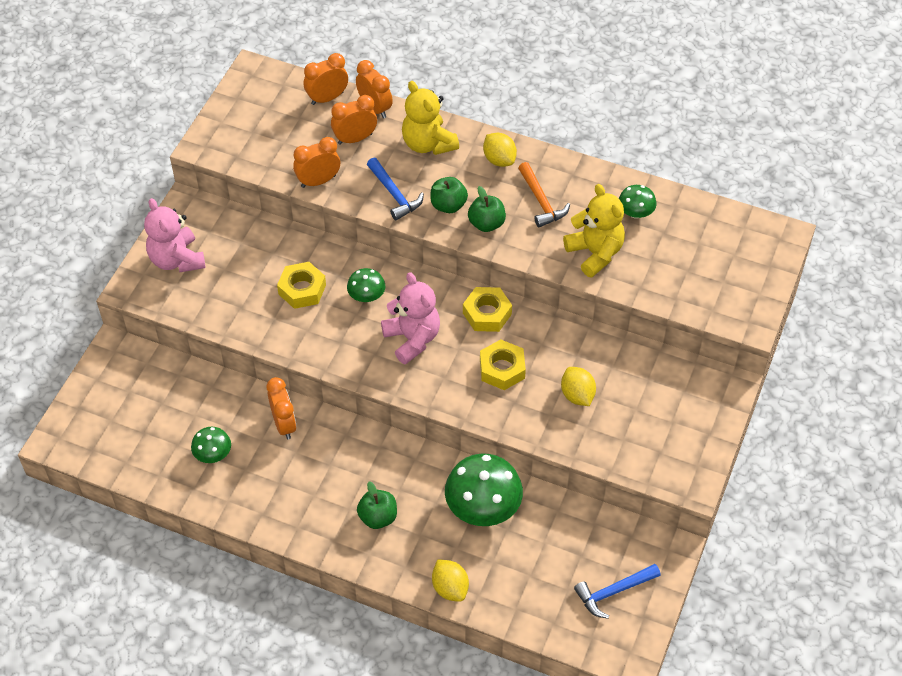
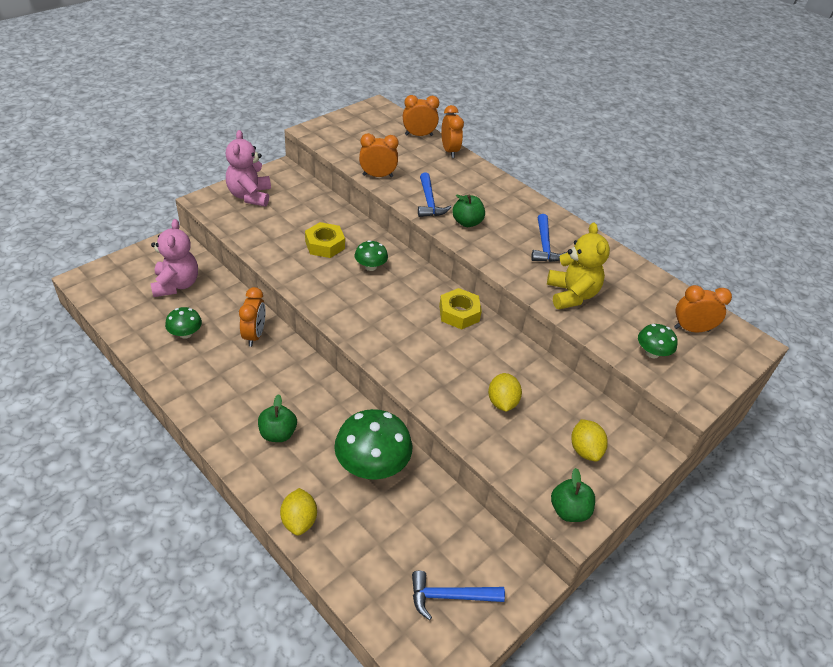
camera: 20 degrees right, 10 degrees down
(355, 139) = (422, 162): orange clock -> orange clock (691, 329)
(412, 339) = (387, 307): pink teddy bear -> pink teddy bear (176, 285)
(428, 144) = (475, 182): yellow teddy bear -> none
(486, 223) = (490, 244): green apple -> green apple (569, 510)
(499, 159) = (525, 209): yellow lemon -> yellow lemon (585, 450)
(502, 369) = (447, 357): yellow nut -> none
(541, 201) = (544, 246): orange hammer -> blue hammer
(635, 213) = (622, 280): green mushroom -> green mushroom (652, 353)

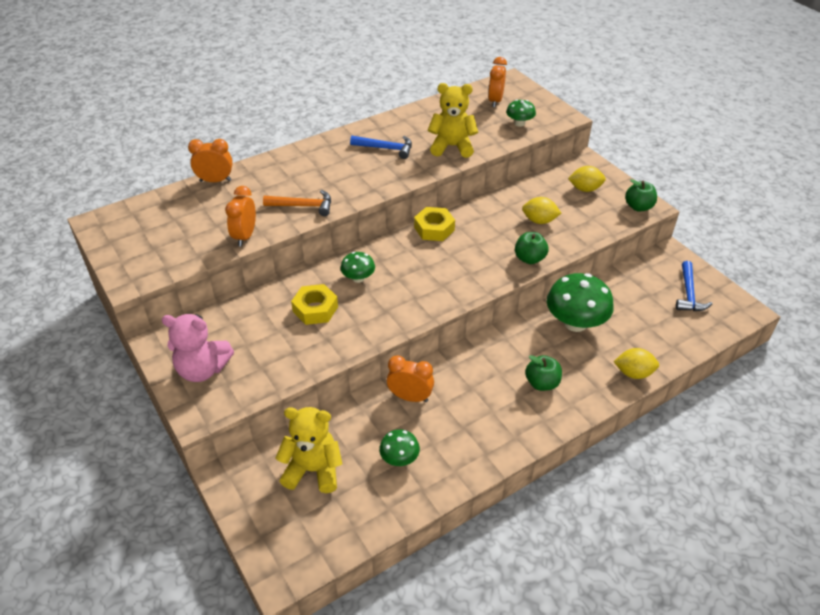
camera: 75 degrees left, 0 degrees up
(176, 285) = (313, 470): pink teddy bear -> yellow teddy bear
(418, 135) = (175, 198): orange clock -> none
(429, 202) = (303, 206): blue hammer -> orange hammer
(467, 222) = (342, 187): green apple -> green apple (529, 258)

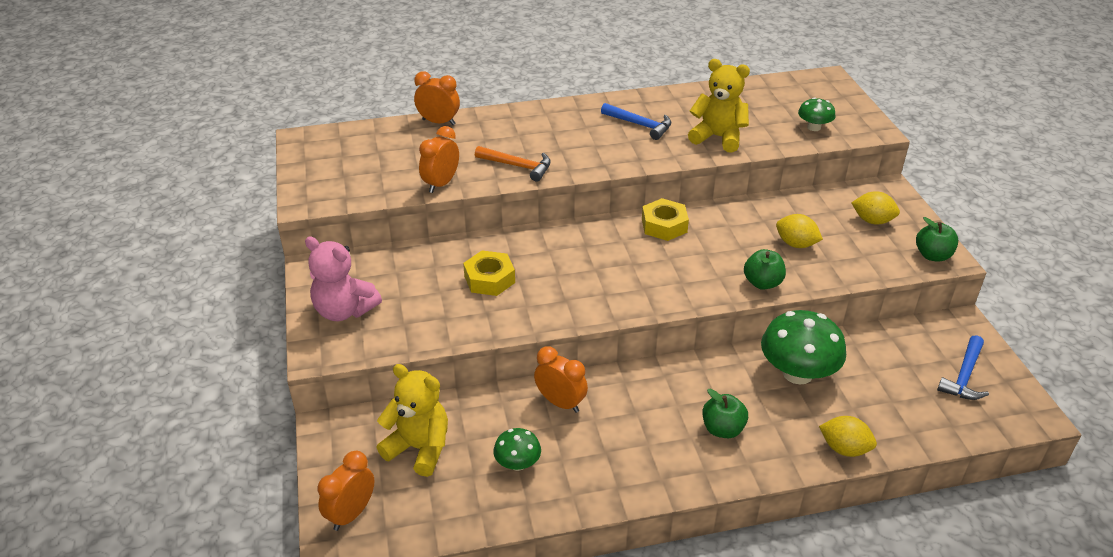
camera: 20 degrees right, 5 degrees down
(358, 278) = (552, 258): green mushroom -> none
(495, 101) = (797, 97): orange clock -> orange clock (351, 514)

